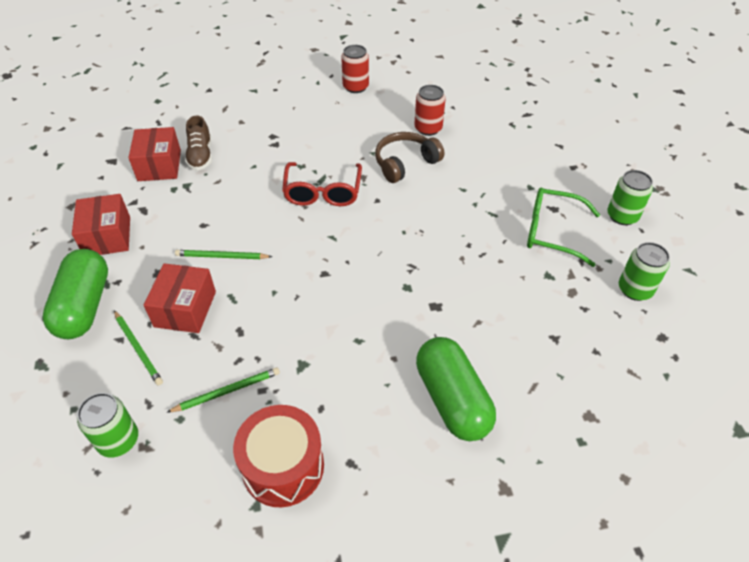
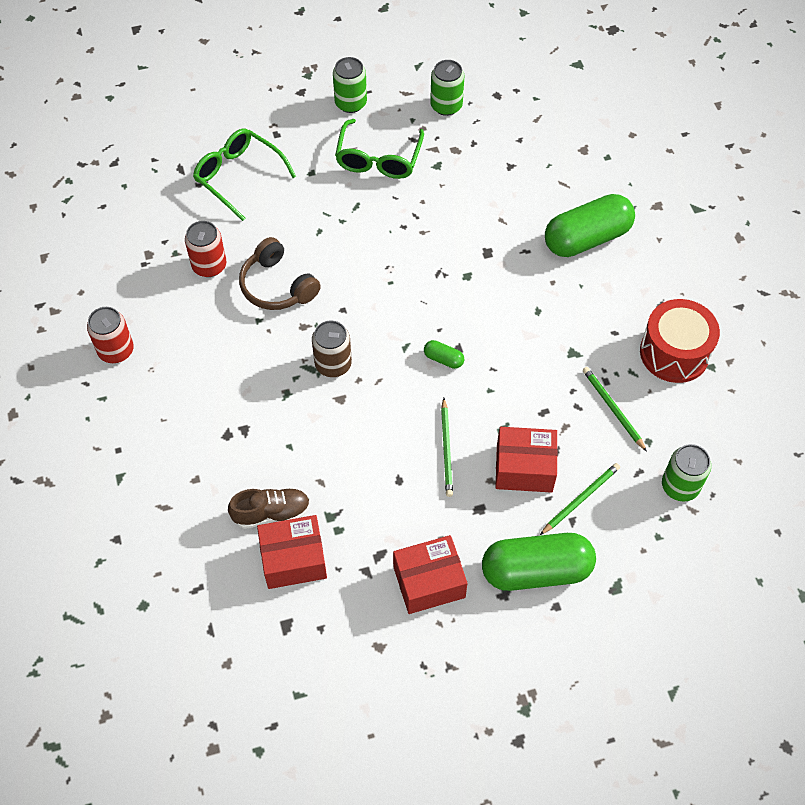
camera: 95 degrees left, 10 degrees up
(314, 262) = (443, 359): none -> green capsule
(323, 192) = (333, 364): red glasses -> brown can
(521, 144) = (238, 176): none -> green glasses

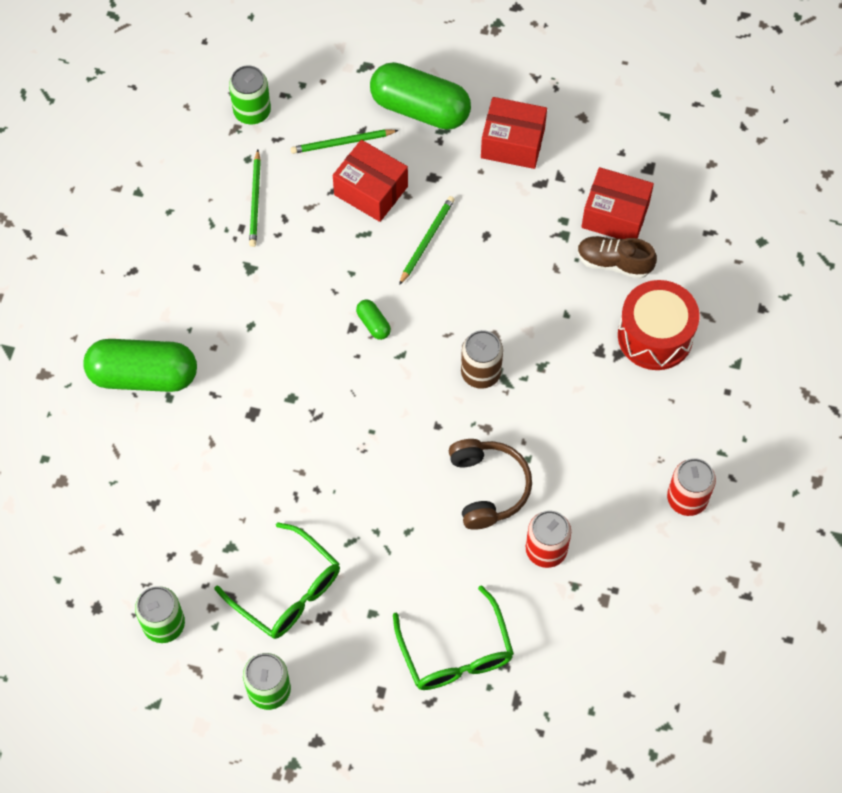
camera: 150 degrees left, 5 degrees up
(378, 159) = (287, 591): green glasses -> green glasses turned 90 degrees clockwise
(674, 353) = (159, 221): red drum -> red drum (655, 336)

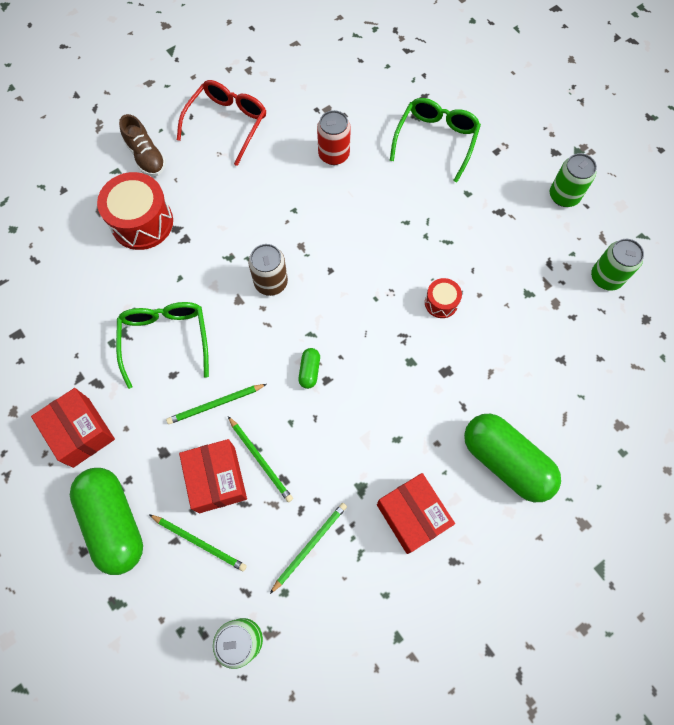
camera: 140 degrees left, 5 degrees up
(287, 591) = (510, 241): green glasses -> green glasses (166, 340)
(307, 473) = (441, 303): none -> red drum
(349, 228) = (260, 460): none -> green pencil
(488, 487) = (334, 211): brown headphones -> none
(614, 263) = (113, 287): brown shoe -> brown shoe (146, 157)
(615, 215) = (76, 319): red box -> red box (412, 516)
(687, 498) = (227, 123): red can -> red glasses

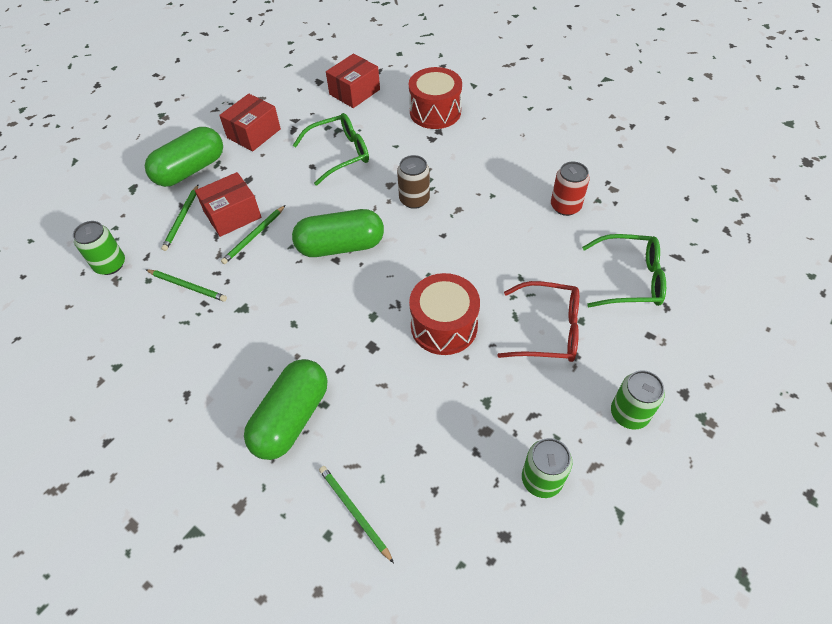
camera: 75 degrees right, 15 degrees down
(146, 157) = (495, 96): brown shoe -> none
(215, 404) = (294, 197): green pencil -> green pencil (354, 512)
(227, 123) = (555, 131): red glasses -> red glasses (548, 330)
(309, 371) = (340, 246): green capsule -> green capsule, size x2.38
(412, 516) = (224, 352): red box -> red box (354, 92)
(441, 303) = (444, 326): red drum -> red drum, size x1.94

